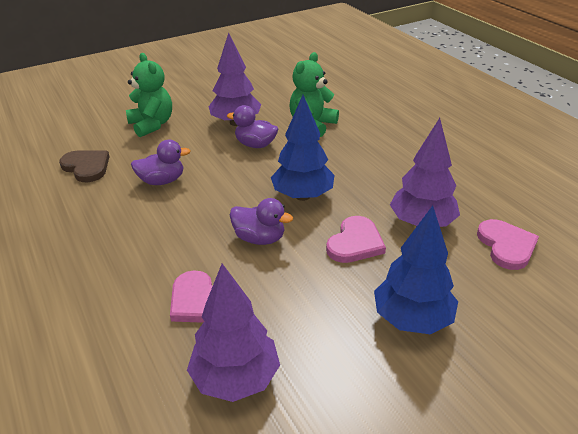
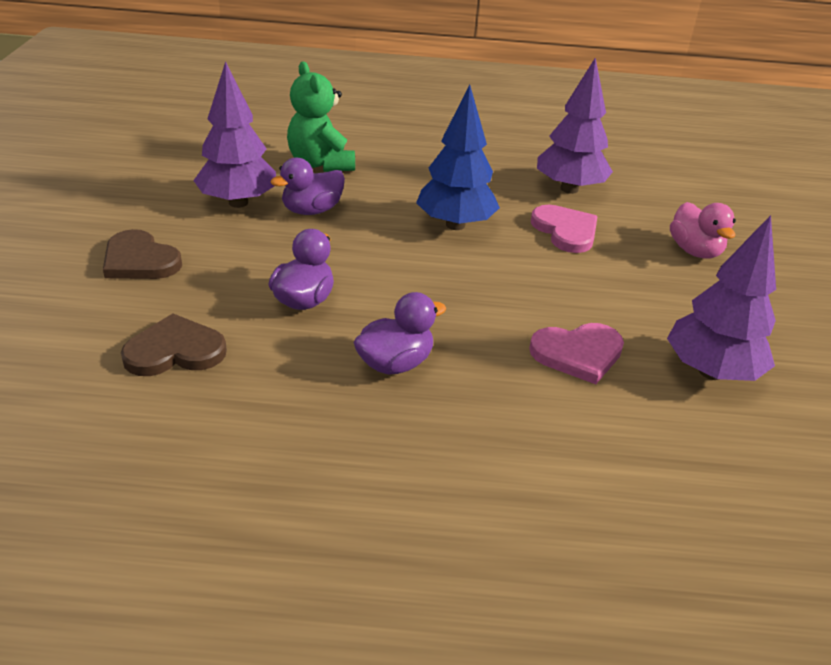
camera: 60 degrees left, 0 degrees up
(152, 125) = (140, 260): green teddy bear -> brown heart
(259, 238) = (504, 278): purple duck -> purple duck (395, 363)
(412, 319) = (694, 251): blue tree -> pink duck
(506, 246) = (636, 171): pink heart -> none

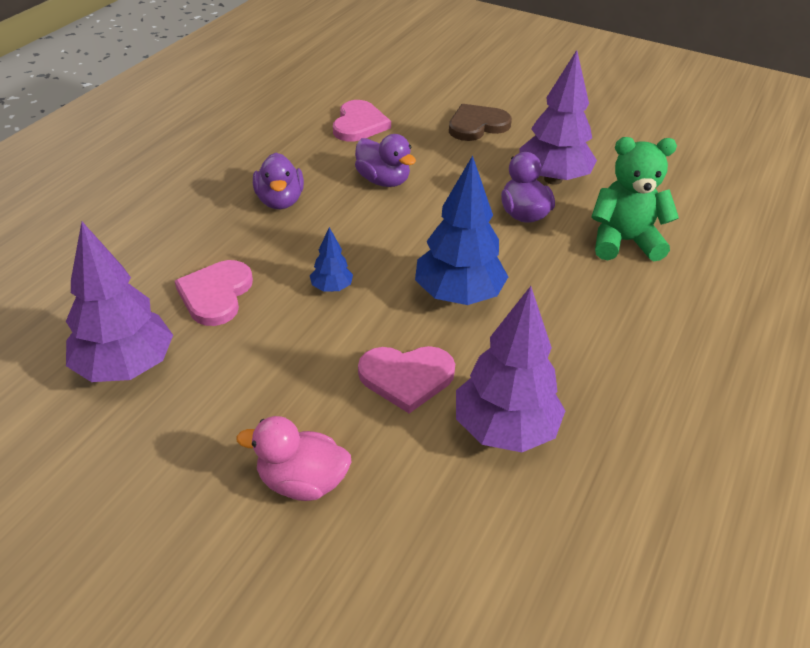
camera: 115 degrees right, 5 degrees up
(175, 351) = (359, 124): brown heart -> pink heart
(504, 288) = (331, 288): none -> blue tree

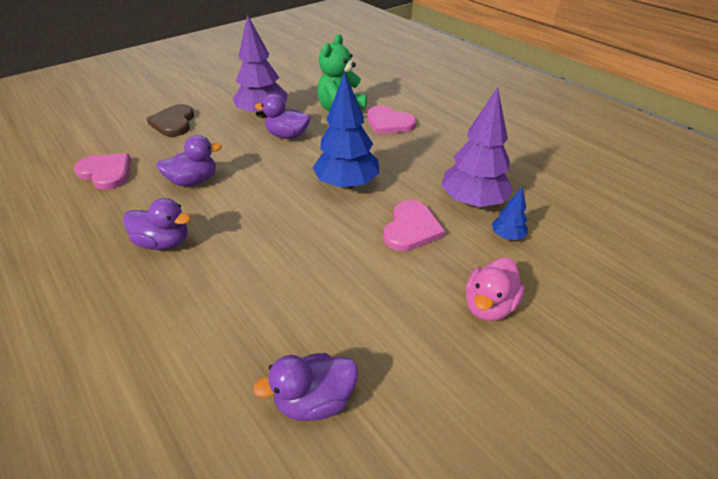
camera: 65 degrees left, 0 degrees up
(125, 367) = (315, 400): purple tree -> purple duck
(216, 294) = (257, 312): pink heart -> pink heart (389, 123)
(331, 288) = (298, 240): blue tree -> blue tree (507, 236)

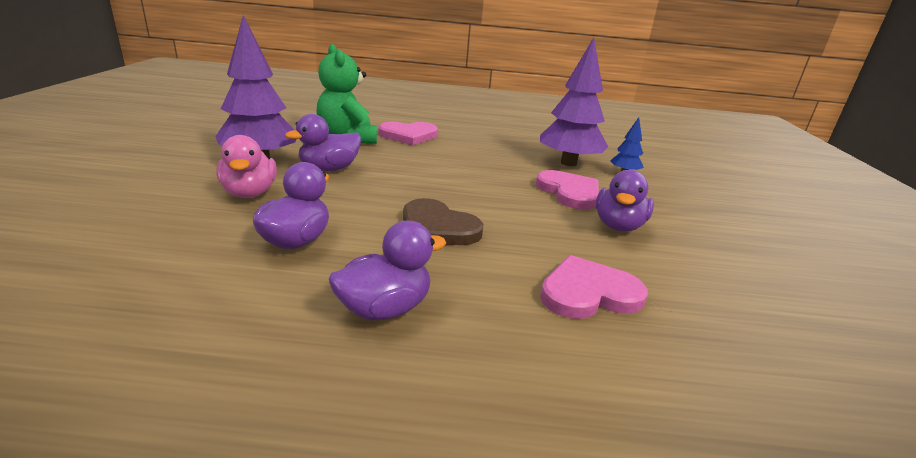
camera: 50 degrees left, 15 degrees down
(106, 173) = (119, 288): pink heart -> pink heart (588, 293)
(174, 123) = (134, 201): brown heart -> brown heart (437, 227)
(315, 400) = (755, 326): purple duck -> purple duck (618, 226)
(346, 184) = (464, 184): blue tree -> none
(489, 306) = (695, 211): pink duck -> pink duck (249, 193)

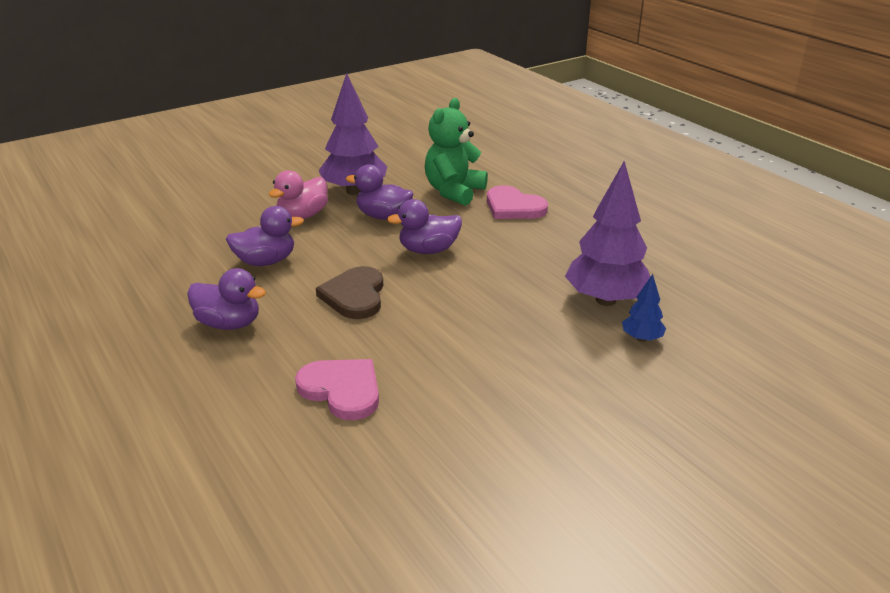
camera: 55 degrees right, 5 degrees up
(569, 192) = (524, 324): pink heart -> none
(618, 226) = (488, 371): purple duck -> purple duck (428, 250)

